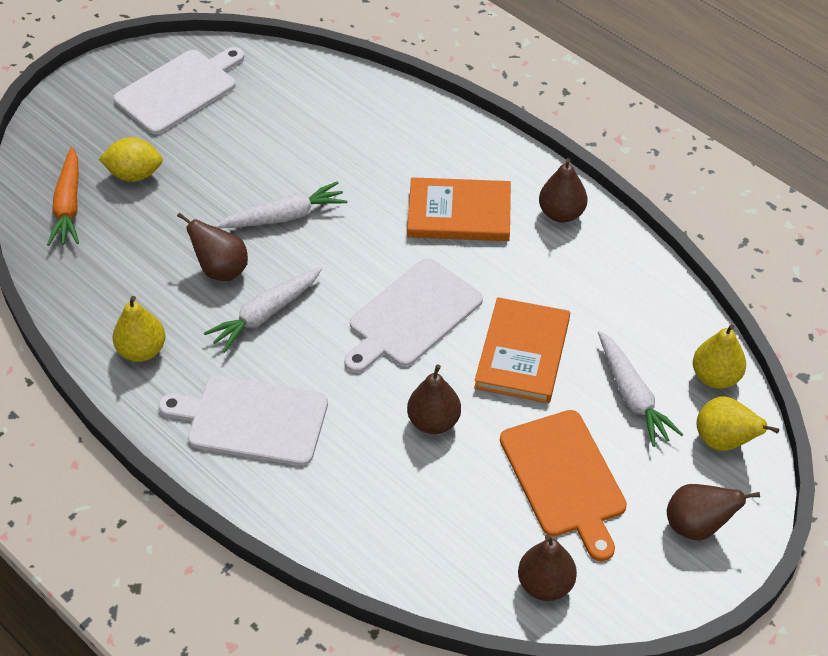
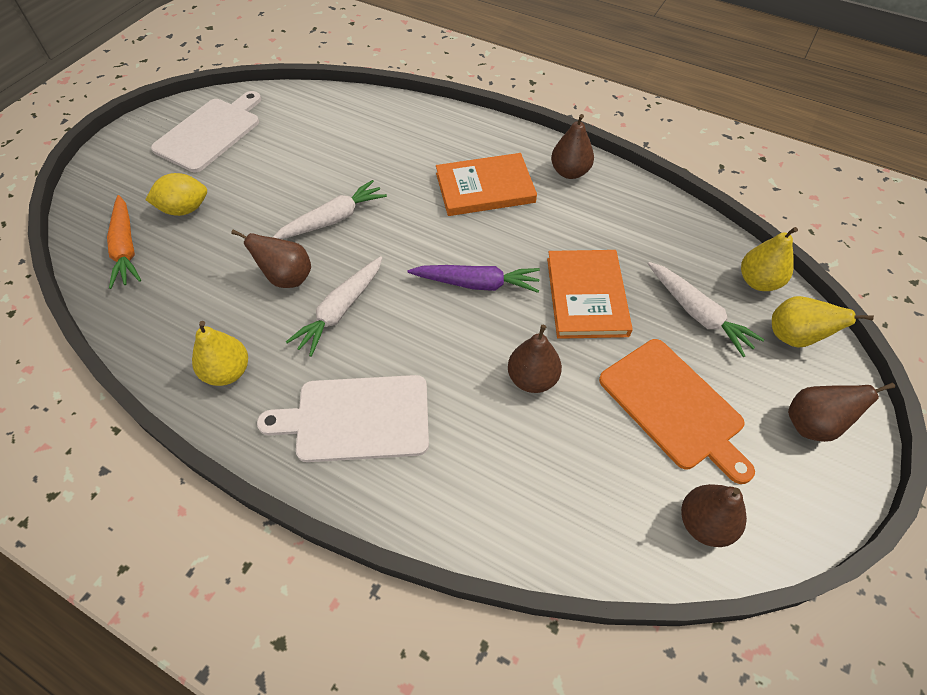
camera: 15 degrees left, 5 degrees up
(412, 316) = (476, 284): white cutting board -> purple carrot

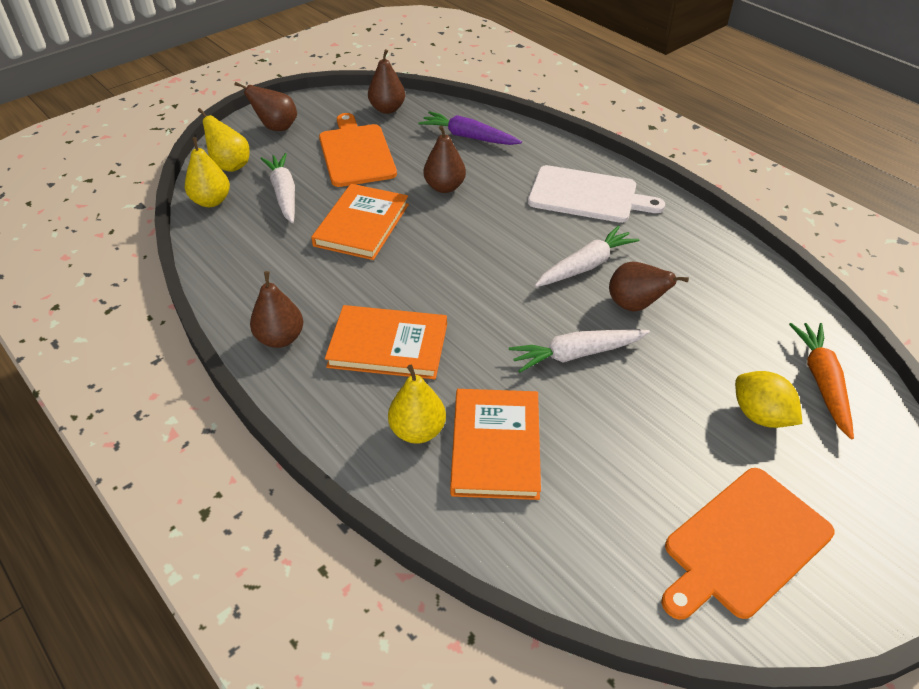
camera: 160 degrees left, 10 degrees down
(184, 209) = (760, 415): yellow lemon -> yellow lemon turned 45 degrees clockwise
(210, 133) = (743, 544): white cutting board -> orange cutting board
(227, 372) = (691, 245): yellow pear -> yellow pear (418, 431)
(375, 144) = (496, 446): none -> orange book
(476, 284) = (452, 257): purple carrot -> purple carrot (469, 137)

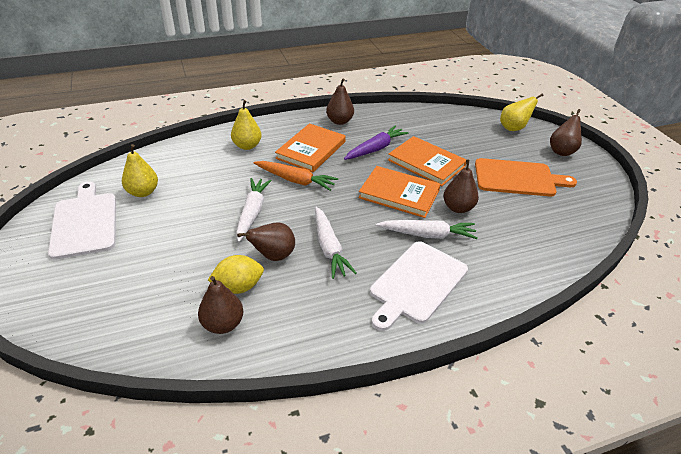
camera: 110 degrees right, 5 degrees down
(211, 201) = (474, 117): yellow pear -> yellow pear (143, 192)
(284, 194) = (473, 141): white carrot -> white carrot (427, 234)
(387, 109) = (587, 207): brown pear -> brown pear (223, 324)
(469, 137) = (531, 241): purple carrot -> purple carrot (375, 149)
(496, 446) = (217, 165): orange book -> orange book (399, 194)
(743, 544) = (85, 222): orange cutting board -> white cutting board
(760, 415) = (140, 271): yellow lemon -> yellow lemon (238, 287)
(822, 383) = (130, 320): orange carrot -> orange carrot (295, 180)

